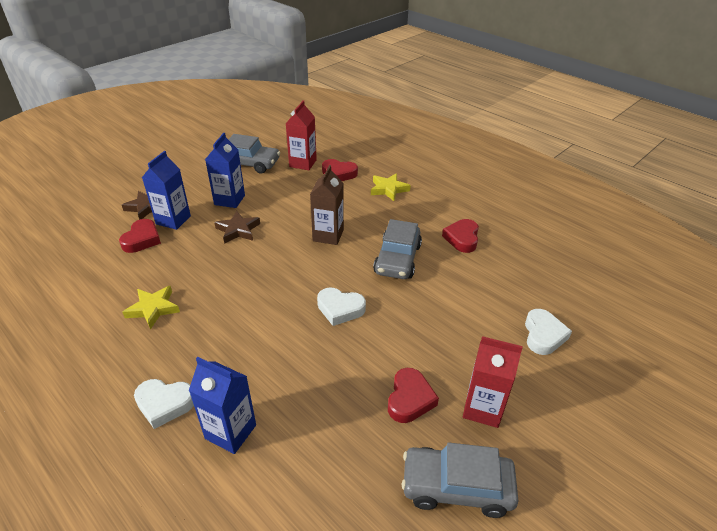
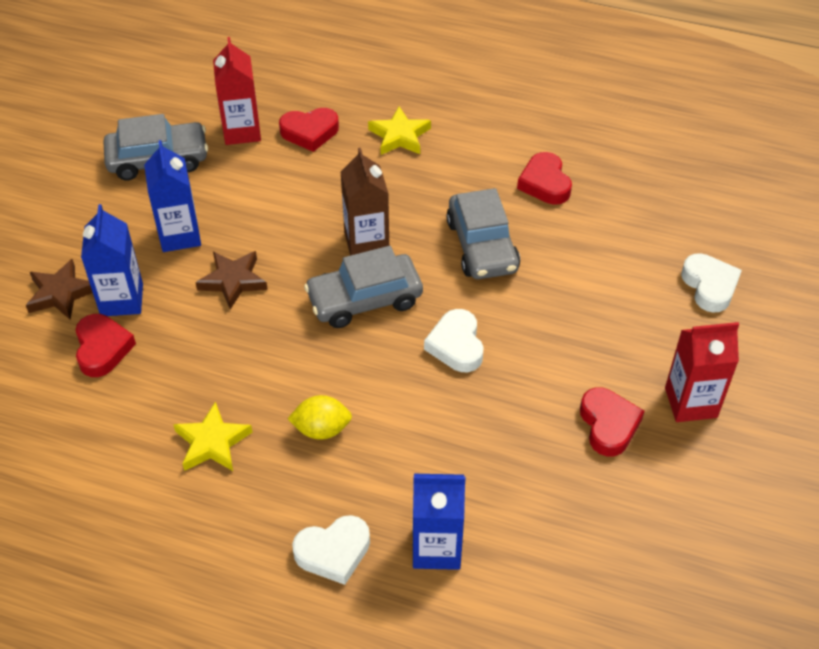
camera: 25 degrees left, 10 degrees up
(220, 326) = (321, 429): none -> yellow lemon
(340, 309) = (456, 345): white heart -> white heart turned 90 degrees clockwise
(456, 487) = (710, 498): grey car -> grey car (364, 299)

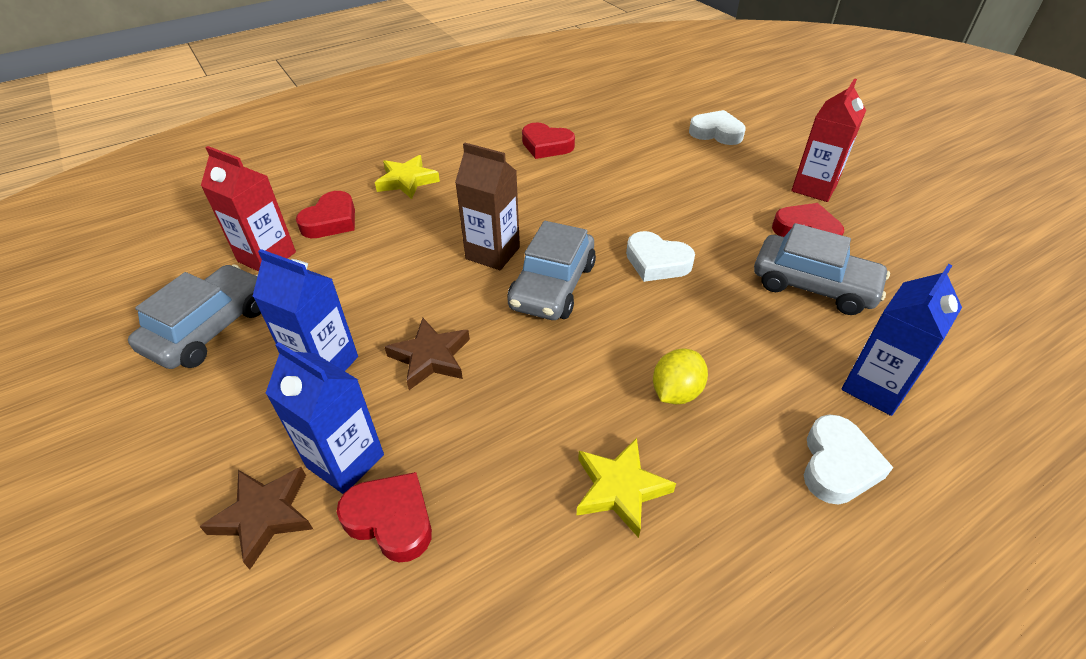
camera: 50 degrees left, 5 degrees down
(482, 246) = (570, 200): grey car -> grey car (813, 285)

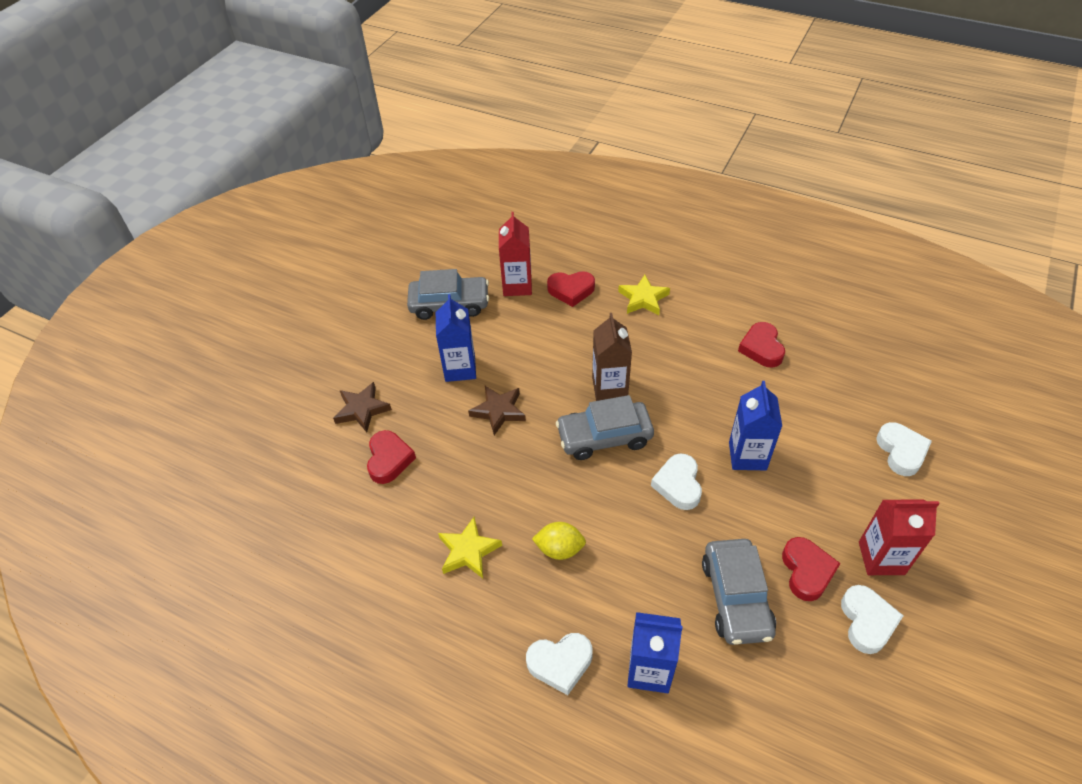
camera: 60 degrees right, 5 degrees up
(345, 461) = (409, 419): blue carton -> blue carton (747, 456)
(874, 223) = (867, 621): none -> white heart

